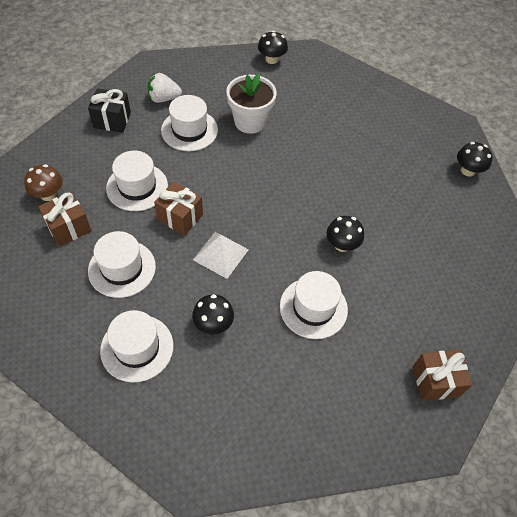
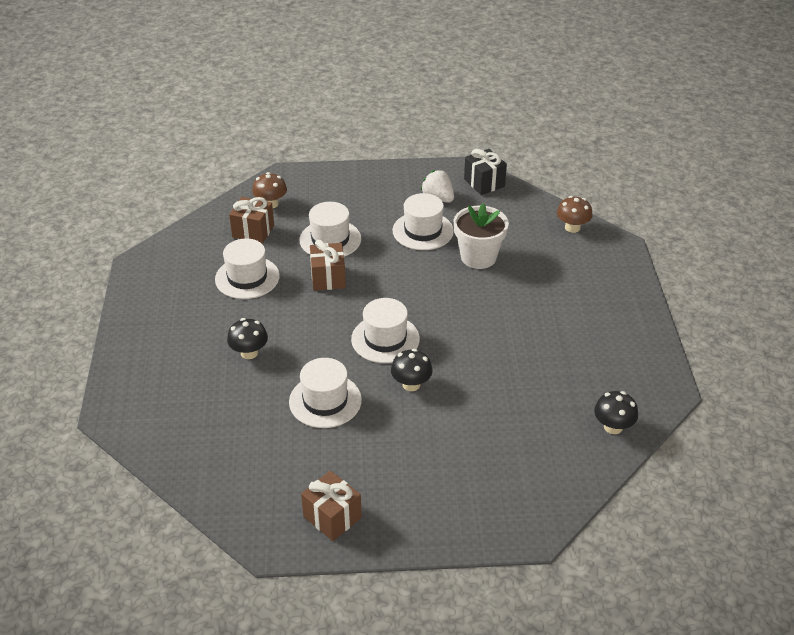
camera: 55 degrees right, 15 degrees down
(112, 120) = (379, 188): black gift -> black gift (484, 183)
(137, 348) = (188, 326): white hat -> white hat (385, 339)
(220, 254) = (318, 320): white pyramid -> none
(271, 59) = (572, 227): black mushroom -> brown mushroom

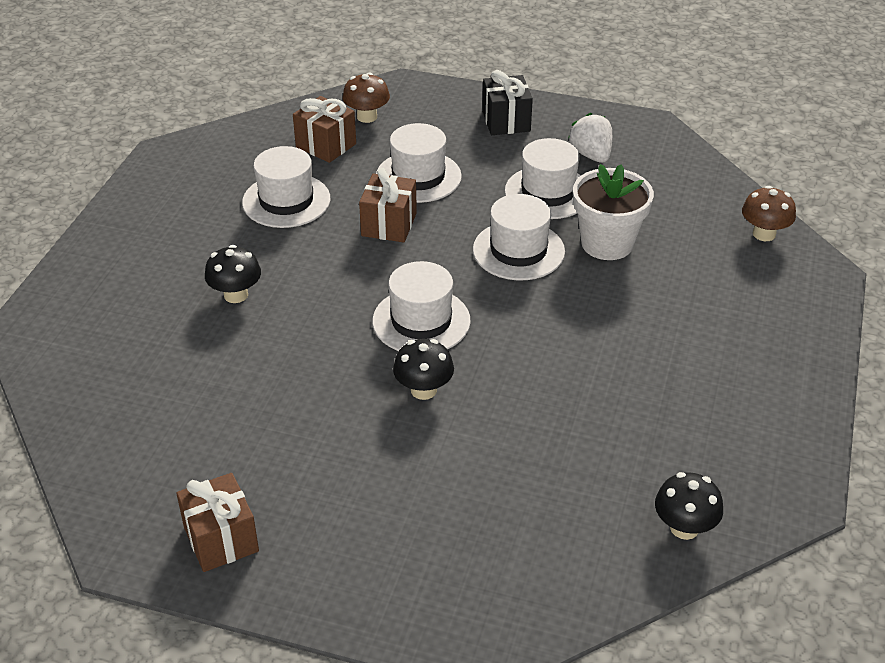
camera: 20 degrees right, 0 degrees up
(325, 401) = (297, 381): white hat -> white hat (518, 250)
(484, 183) = (666, 148): black gift -> black gift (506, 121)

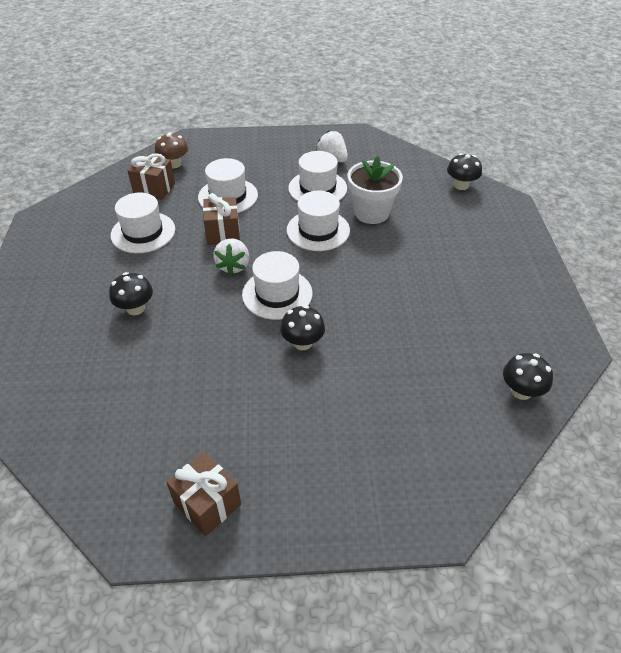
camera: 20 degrees left, 5 degrees up
(382, 271) = (233, 266): none -> white strawberry
(506, 121) = (268, 149): black gift -> none
(764, 234) = (461, 185): brown mushroom -> black mushroom

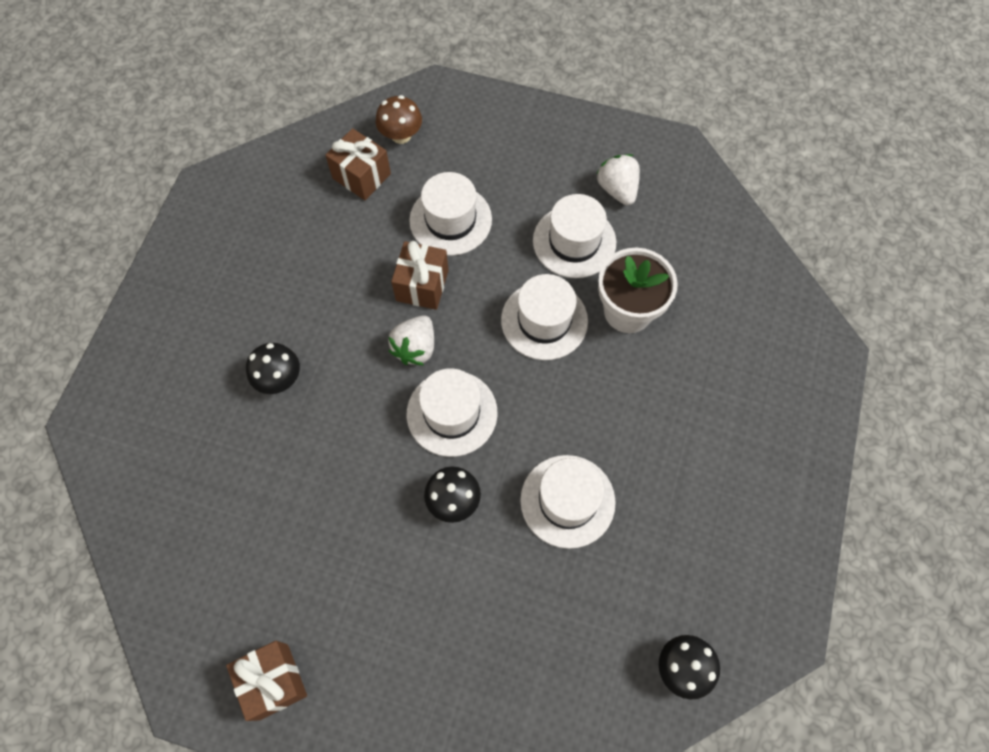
camera: 20 degrees right, 20 degrees up
(143, 232) = (324, 253): white hat -> white hat (567, 501)
(461, 185) = (777, 298): black mushroom -> none

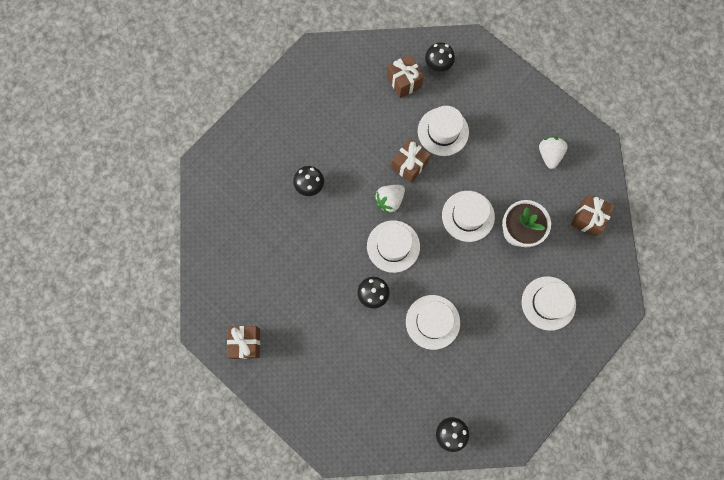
camera: 25 degrees right, 10 degrees up
(401, 135) = (438, 64): brown mushroom -> black mushroom
(574, 241) = (508, 176): white hat -> white hat (548, 303)
(716, 251) = (588, 218): none -> brown gift

